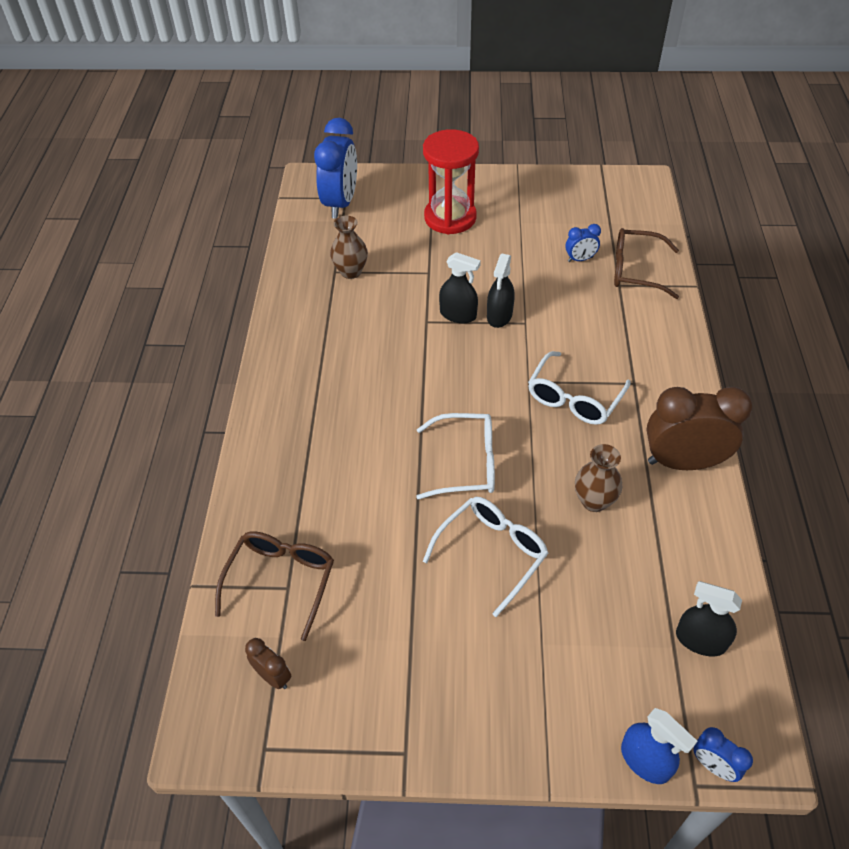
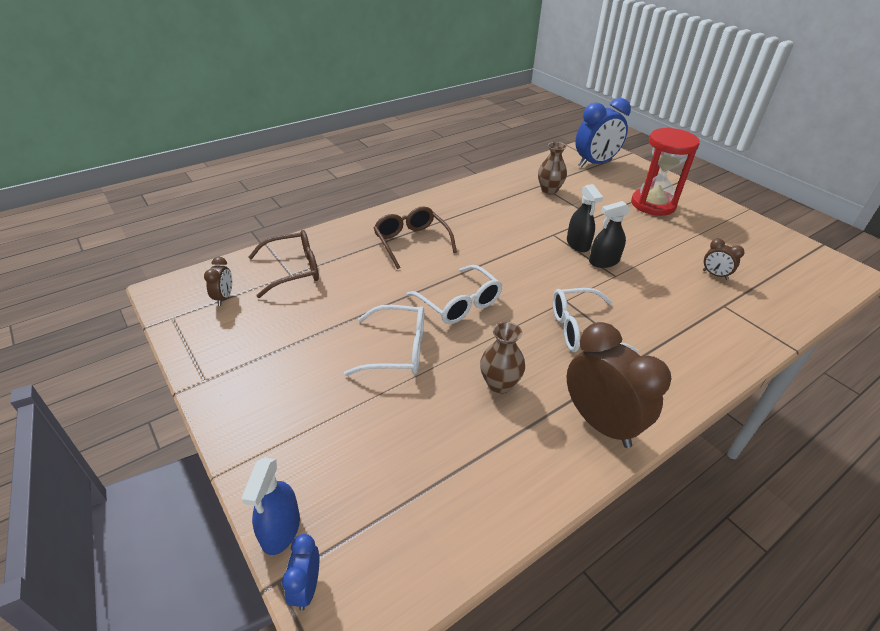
camera: 50 degrees right, 10 degrees down
(580, 259) = (715, 275): blue clock -> brown clock
(635, 271) = (752, 307): brown glasses -> brown glasses (411, 242)
(700, 640) = (429, 518): black spray bottle -> none

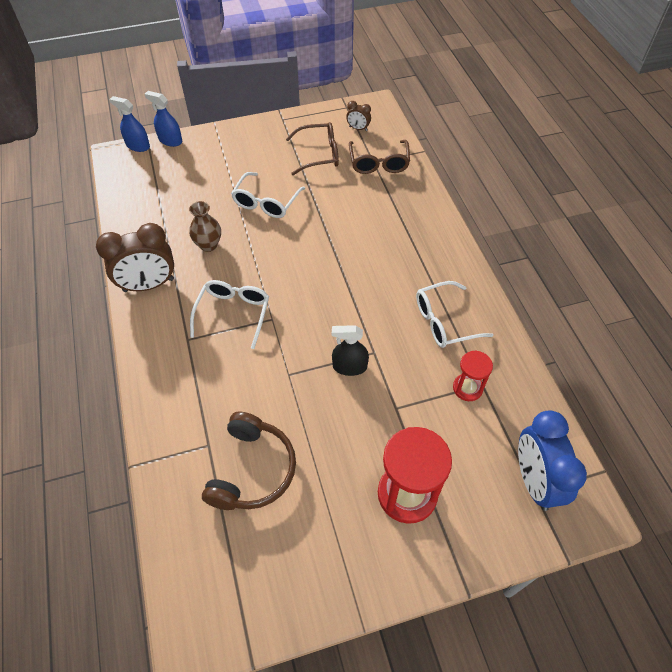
camera: 110 degrees right, 15 degrees up
(307, 587) = (138, 146): blue clock -> blue spray bottle
(411, 242) = (395, 238): brown glasses -> brown glasses (319, 154)
(459, 304) = (298, 247): white glasses -> white glasses (444, 321)
(549, 190) = (467, 388): brown vase -> red hourglass
(604, 261) = (313, 376): black spray bottle -> none
(715, 275) = (252, 470): brown clock -> brown headphones

